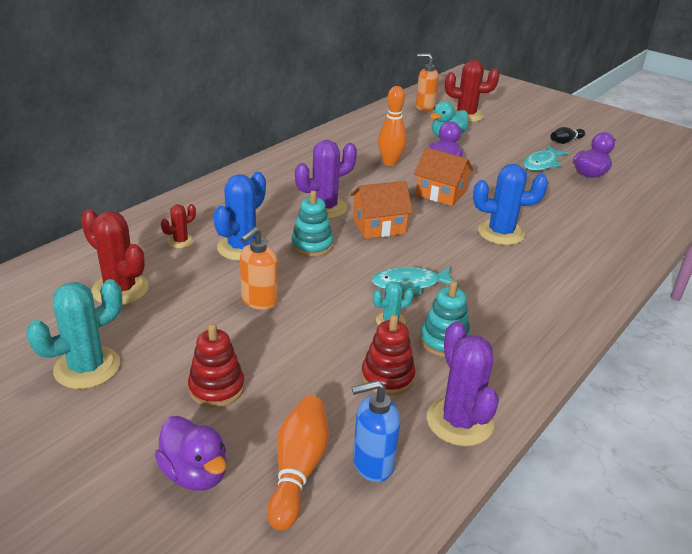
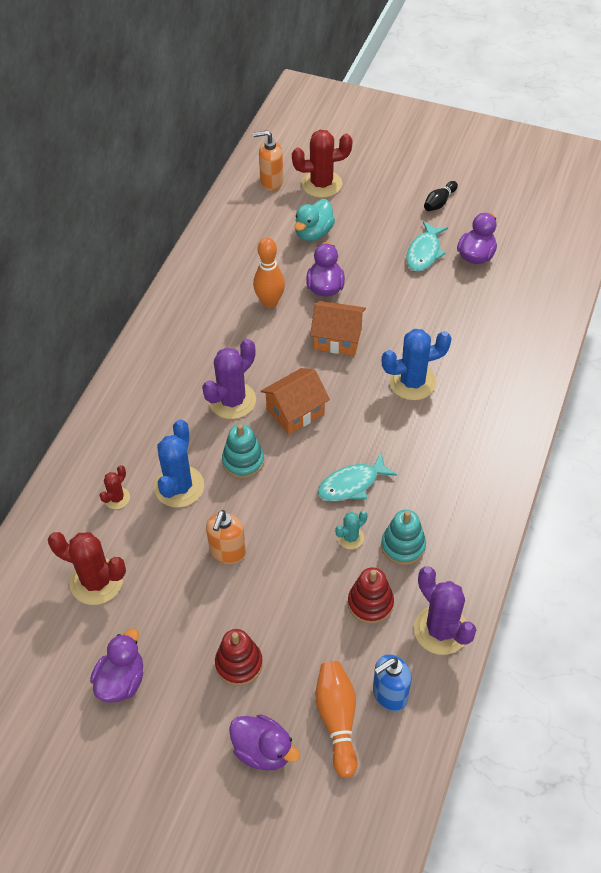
camera: 15 degrees left, 20 degrees up
(87, 367) = (121, 681): turquoise cactus -> purple duck

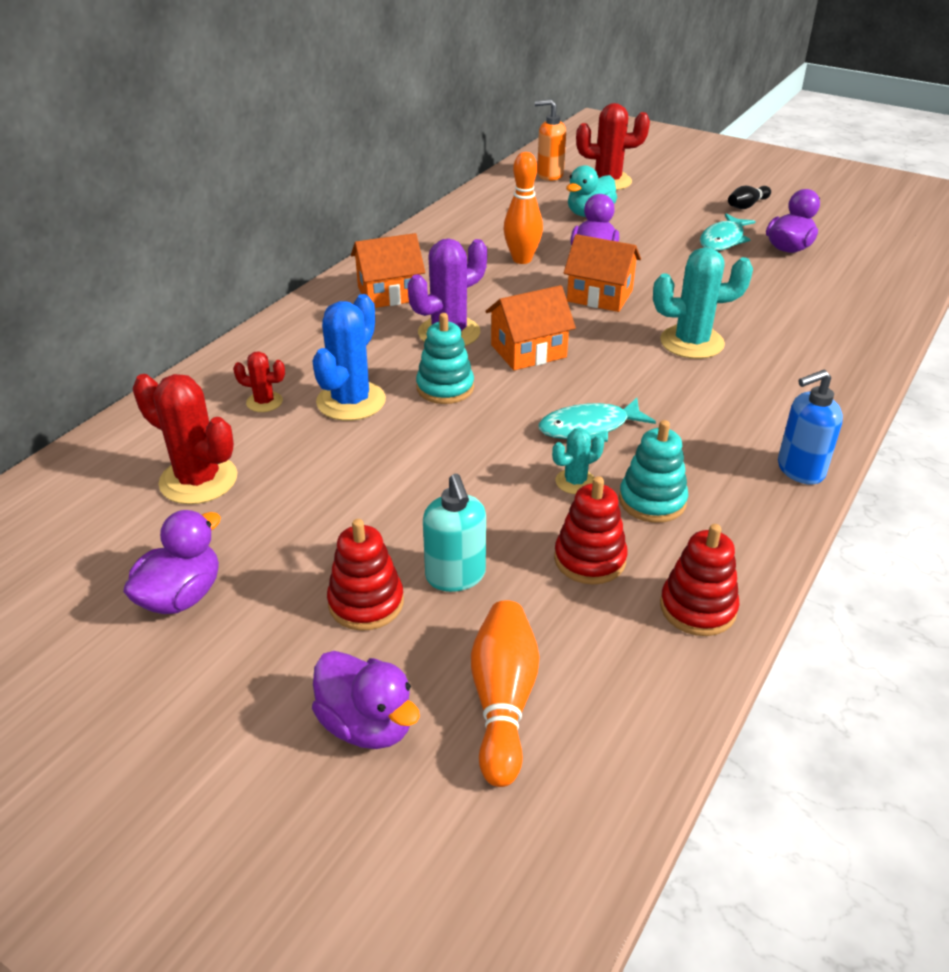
camera: 10 degrees right, 15 degrees down
(117, 498) = (264, 402): red cactus -> red cactus turned 60 degrees clockwise
(175, 361) = (389, 293): none -> orange house
(227, 552) = (393, 474): orange soap dispenser -> none
(289, 633) = (455, 576): none -> turquoise soap dispenser
(389, 694) = (598, 680): blue soap dispenser -> blue soap dispenser (800, 470)
(412, 382) = (692, 342): blue cactus -> turquoise cactus
(441, 630) = (697, 608): purple cactus -> red stacking toy

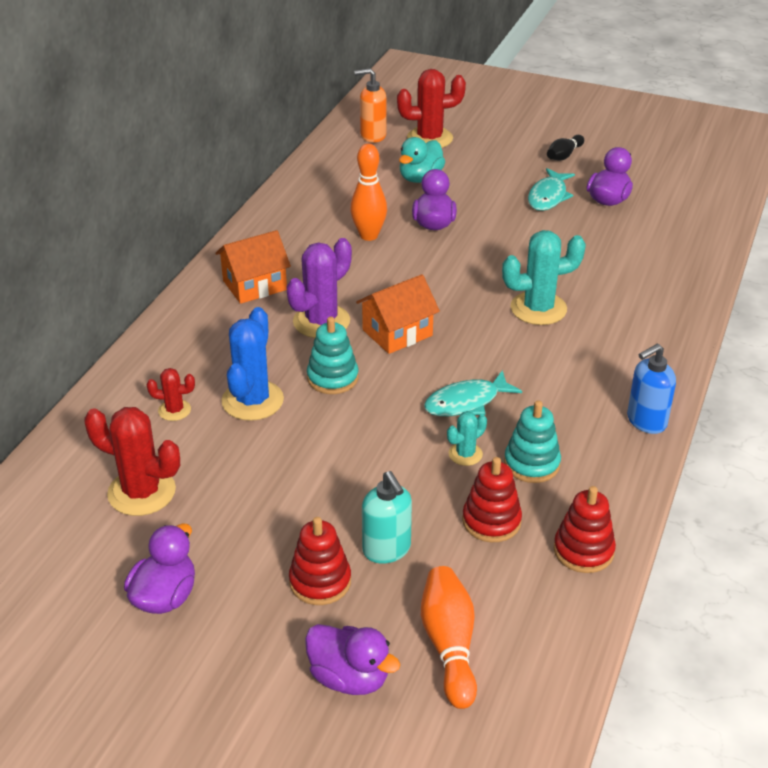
camera: 10 degrees left, 0 degrees up
(599, 296) = (448, 268): orange house -> none

